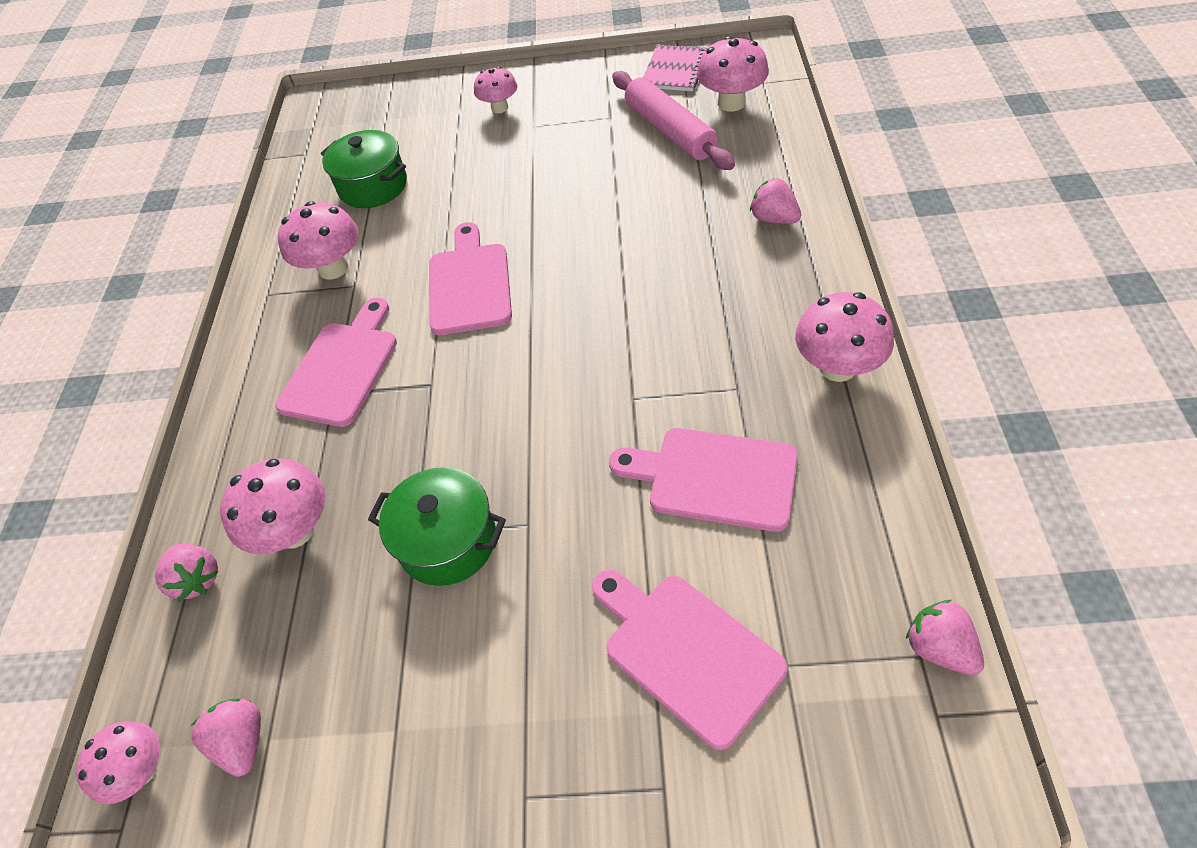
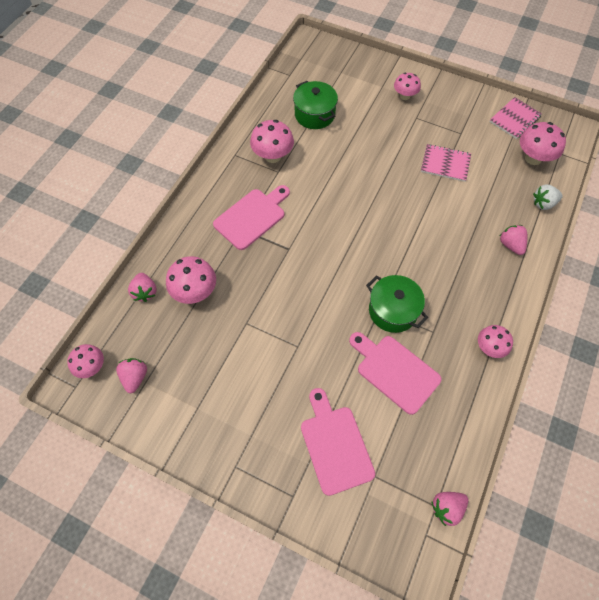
camera: 20 degrees right, 10 degrees up
(448, 541) = (258, 334): green pot -> green pot (393, 311)
(469, 284) = (334, 201): pink cutting board -> none
(611, 162) = (445, 164): none -> pink notebook
(670, 131) = (488, 159): pink rolling pin -> none
(783, 149) = (543, 203): none -> white strawberry
(837, 367) = (489, 347): pink mushroom -> pink mushroom, size x0.66
(939, 648) = (447, 508): pink strawberry -> pink strawberry turned 105 degrees counterclockwise

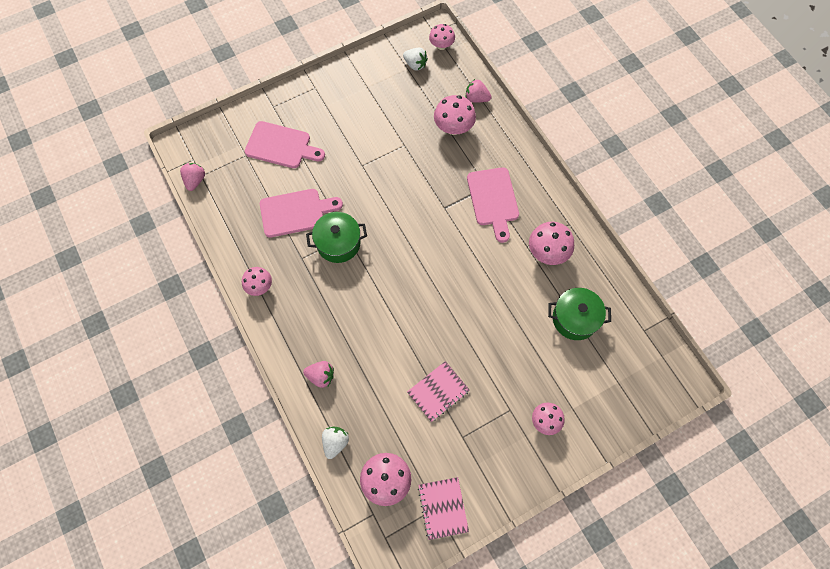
camera: 125 degrees right, 5 degrees up
(135, 377) = (415, 64): pink strawberry -> white strawberry

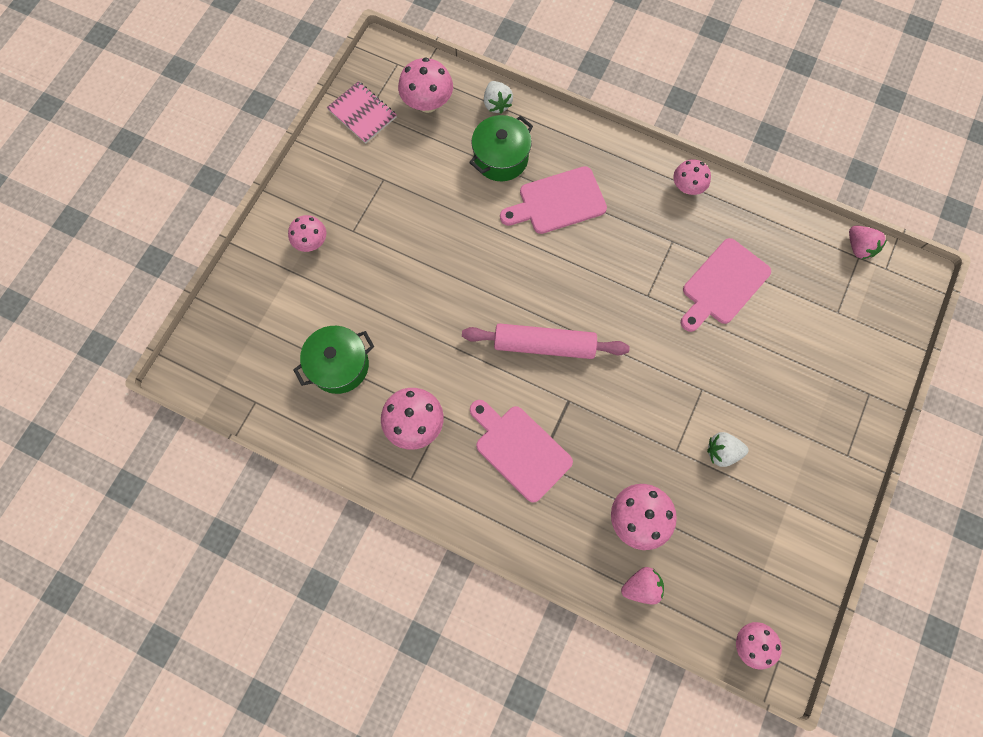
camera: 145 degrees right, 5 degrees up
(281, 146) = (811, 350): pink cutting board -> pink cutting board (558, 202)
(321, 376) = (556, 147): pink strawberry -> none
(338, 243) = (649, 281): green pot -> green pot (501, 158)
(415, 64) = (759, 584): white strawberry -> white strawberry (722, 452)
(434, 248) = (544, 345): none -> pink rolling pin
(438, 392) = (434, 203): pink notebook -> none

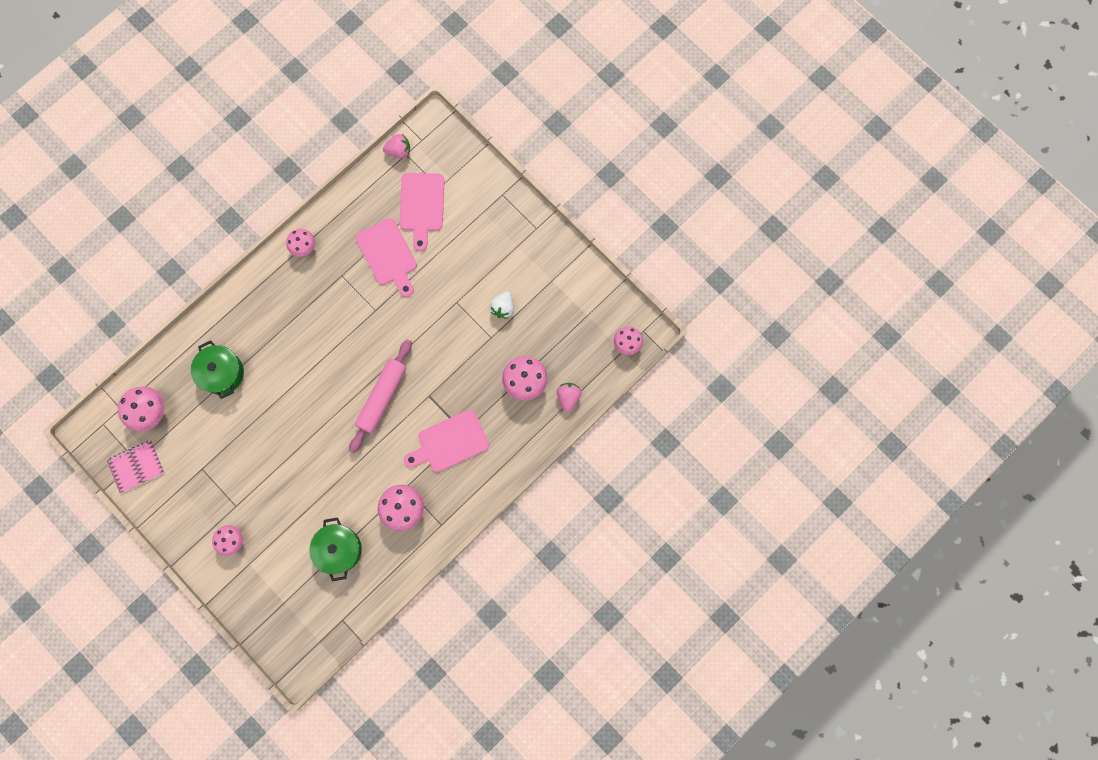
camera: 70 degrees left, 5 degrees up
(497, 104) = (174, 359): white strawberry -> none
(558, 202) = (276, 345): pink cutting board -> pink cutting board (422, 206)

